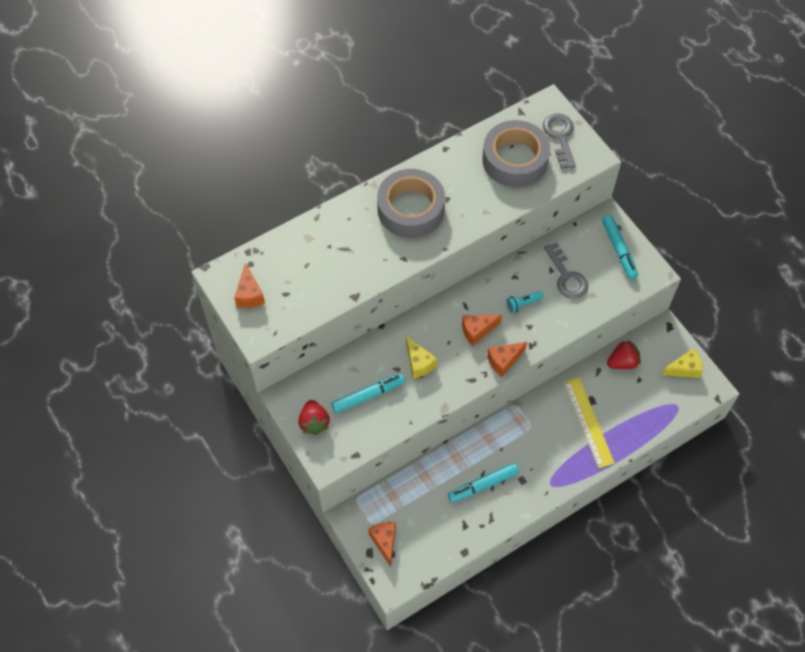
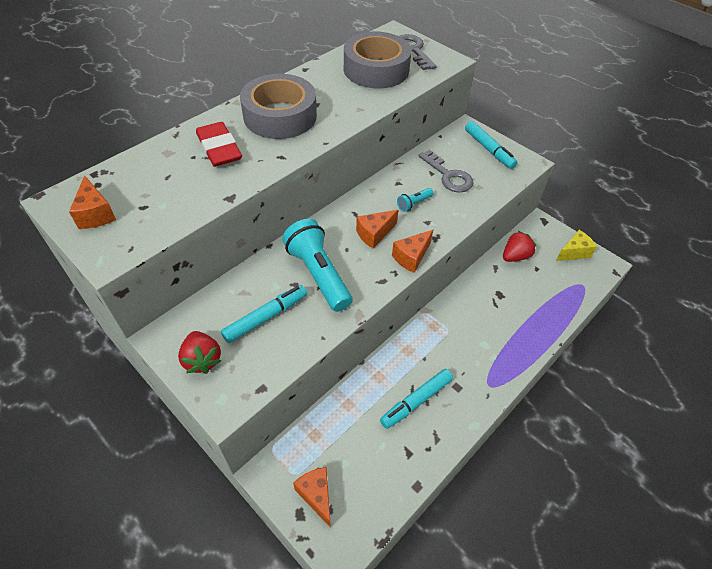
camera: 15 degrees left, 10 degrees down
(352, 240) = (219, 148): none -> red eraser
(419, 363) = (318, 274): yellow cheese -> turquoise flashlight
(588, 422) = (504, 315): yellow ruler -> none

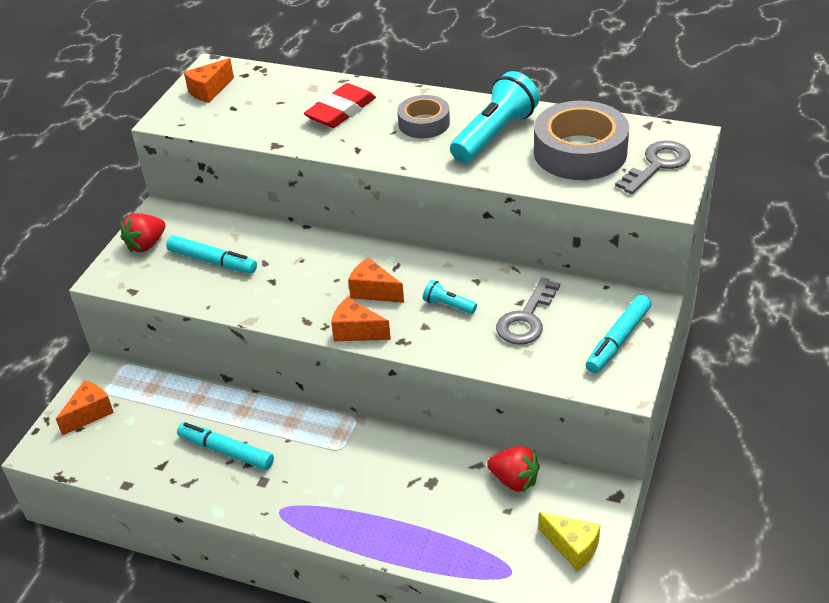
camera: 70 degrees right, 10 degrees down
(280, 116) = (424, 123): grey tape -> grey tape, size x0.58
(318, 274) = (287, 273): turquoise flashlight -> turquoise flashlight (494, 135)

